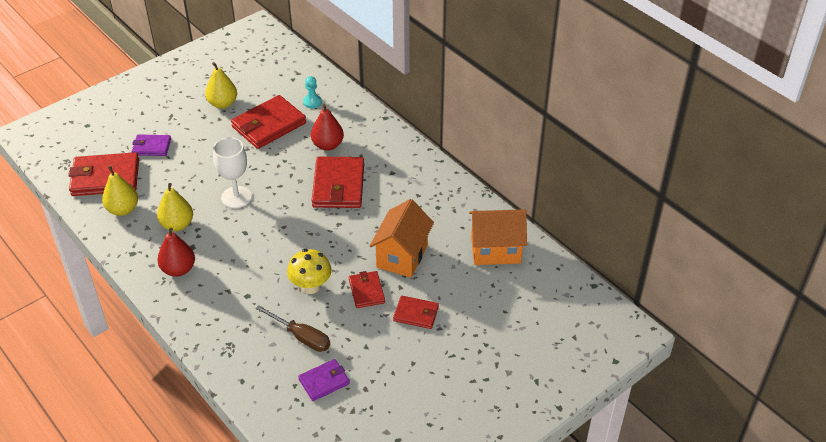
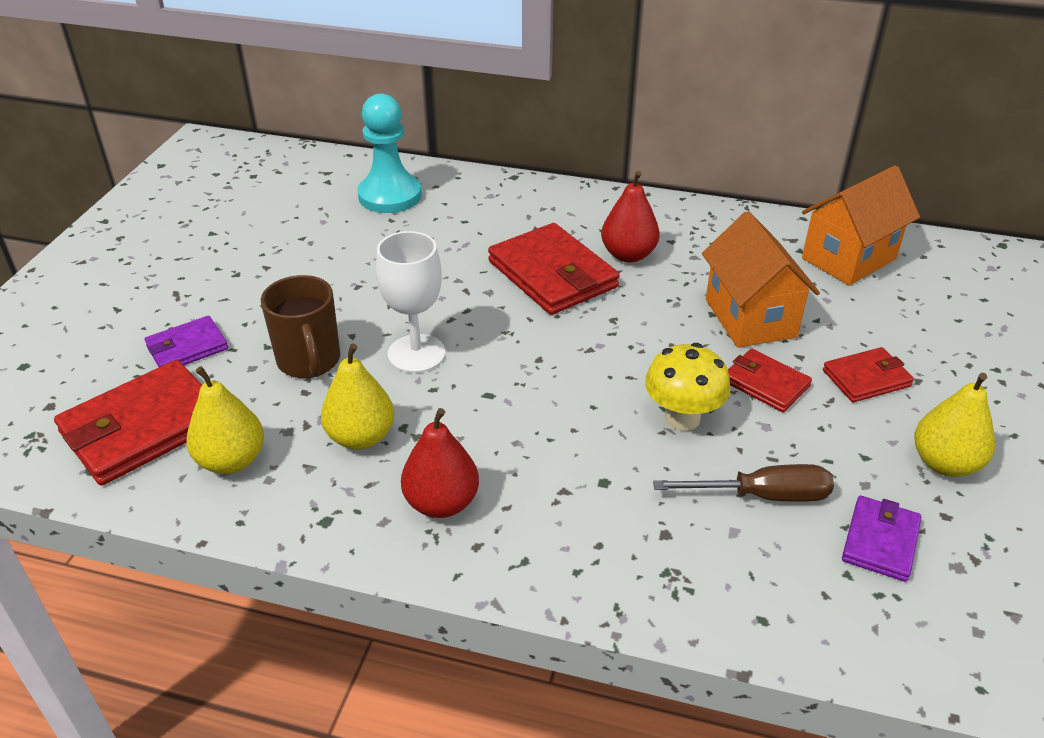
camera: 35 degrees left, 5 degrees down
(191, 178) = (309, 361): none -> brown mug
(223, 104) = (250, 246): yellow pear -> yellow pear (944, 463)
(269, 125) = (357, 245): red wallet -> none
(312, 102) = (390, 196): turquoise pawn -> turquoise pawn, size x2.01
(328, 145) = (475, 235): red pear -> red pear (628, 255)

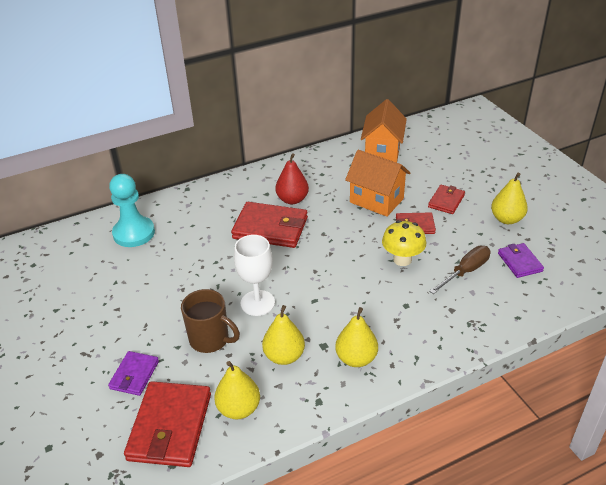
camera: 40 degrees left, 0 degrees up
(441, 503) = (356, 358): red pear -> yellow pear

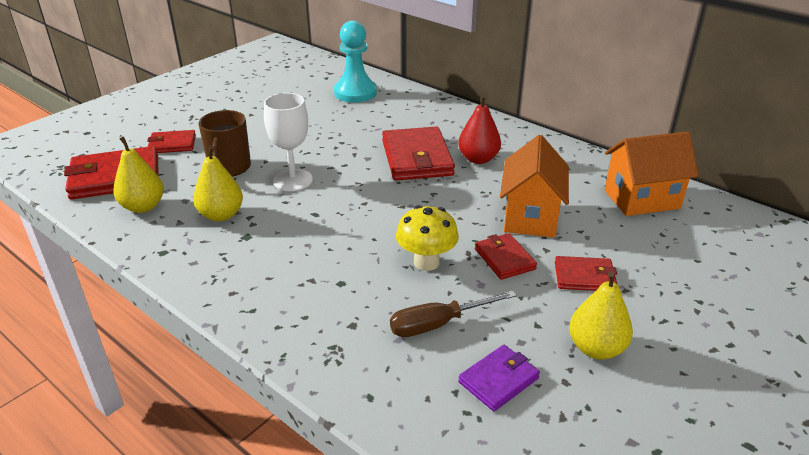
camera: 65 degrees right, 5 degrees down
(134, 375) = (172, 144): purple wallet -> red wallet
(356, 358) = (233, 263): yellow pear -> none
(465, 271) = (438, 324): brown screwdriver -> brown screwdriver turned 135 degrees clockwise

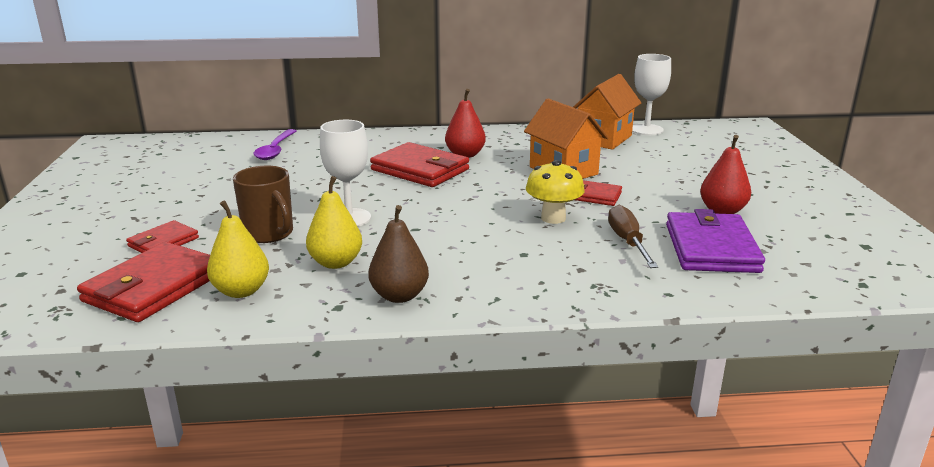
camera: 45 degrees left, 10 degrees down
(205, 266) = (399, 296): none -> brown pear
(355, 93) = (275, 150): turquoise pawn -> purple spoon
(438, 324) = (627, 242): brown screwdriver -> brown screwdriver turned 150 degrees clockwise
(498, 380) = (711, 248): purple wallet -> purple wallet, size x1.80
(584, 277) = (651, 184): red wallet -> none
(596, 348) = (722, 211): yellow pear -> red pear
(713, 209) = (646, 130): none -> white goblet

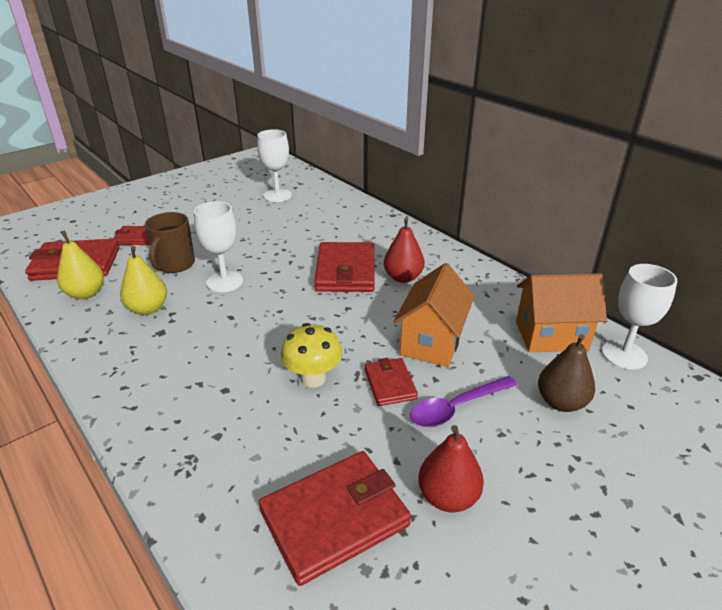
camera: 55 degrees right, 10 degrees up
(222, 159) = (277, 195): none -> white goblet
(275, 150) = (315, 203): purple spoon -> purple spoon (456, 407)
(399, 296) = (111, 358): brown pear -> brown pear (561, 402)
(627, 242) = (299, 446): brown screwdriver -> none
(711, 248) = (334, 518): purple wallet -> red wallet

